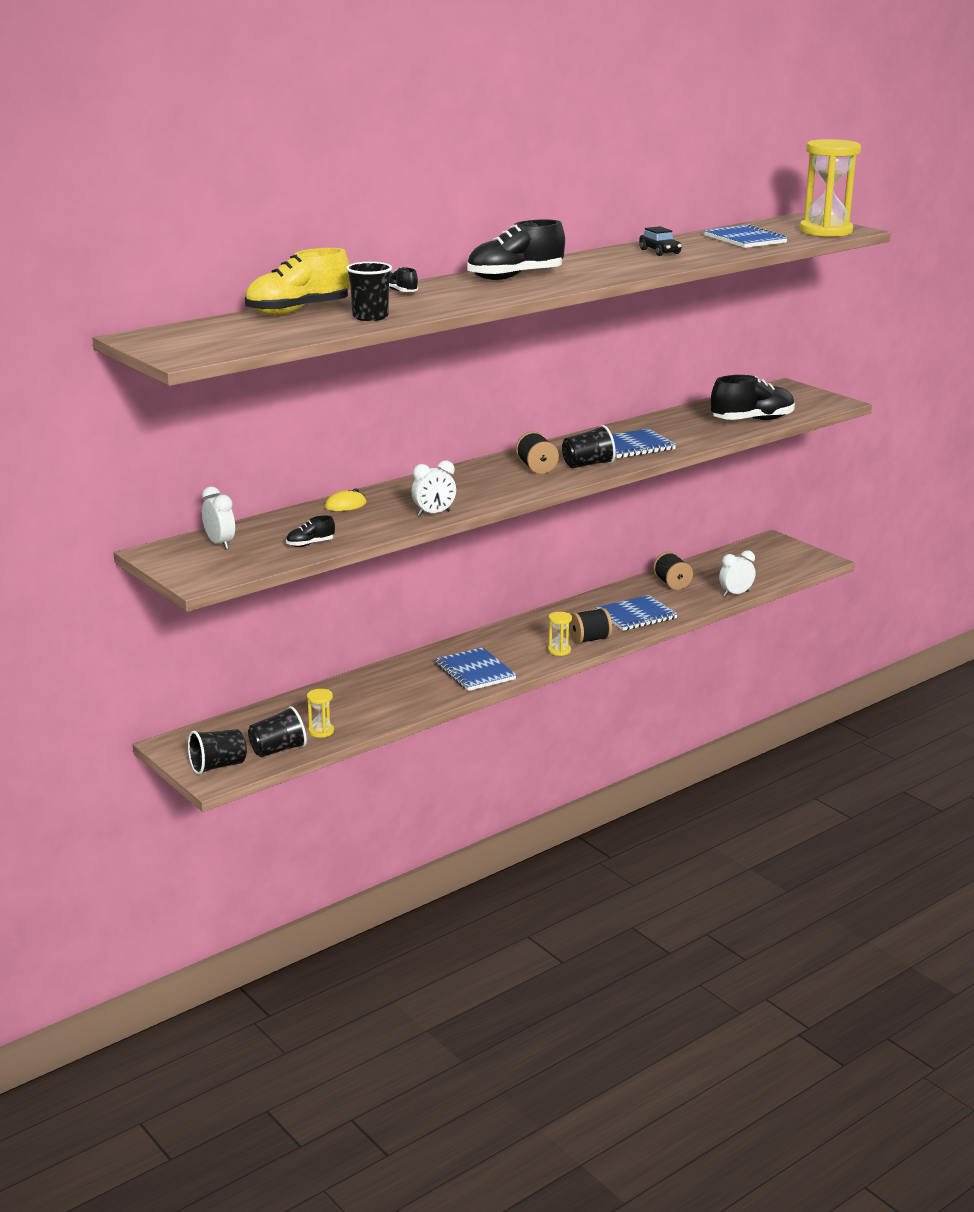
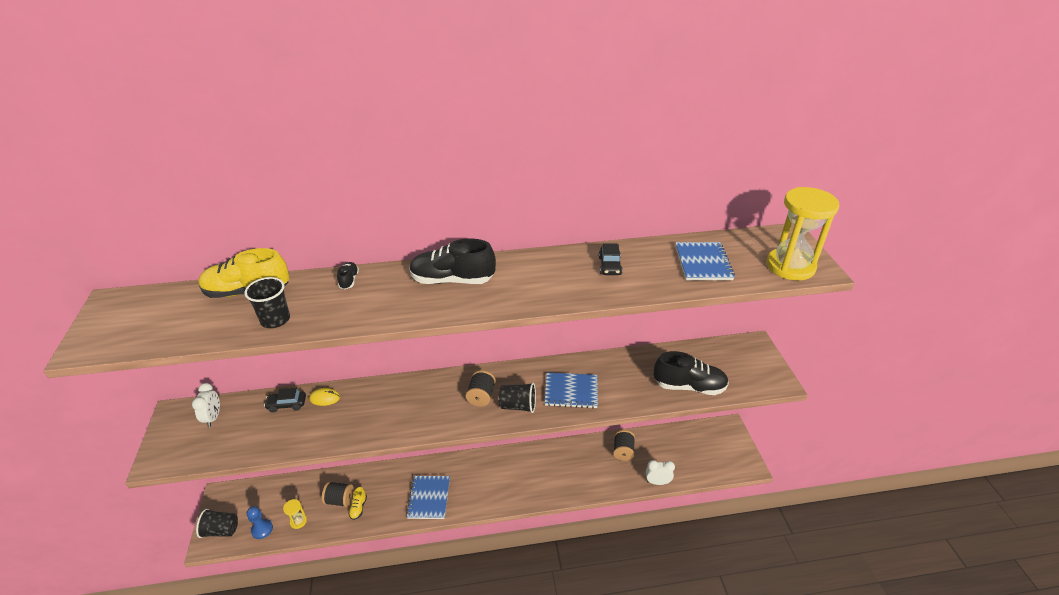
camera: 30 degrees right, 15 degrees up
(278, 750) = (262, 529): black cup -> blue pawn
(303, 518) = (287, 404): none -> black car
(310, 544) = (256, 442): black shoe -> none
(390, 701) = (358, 508): none -> yellow shoe
(434, 513) = (362, 433): white clock -> none
(559, 650) = (495, 498): yellow hourglass -> none
(589, 639) = (523, 494): black spool -> black spool (340, 500)
(636, 615) = (572, 479): blue notebook -> none

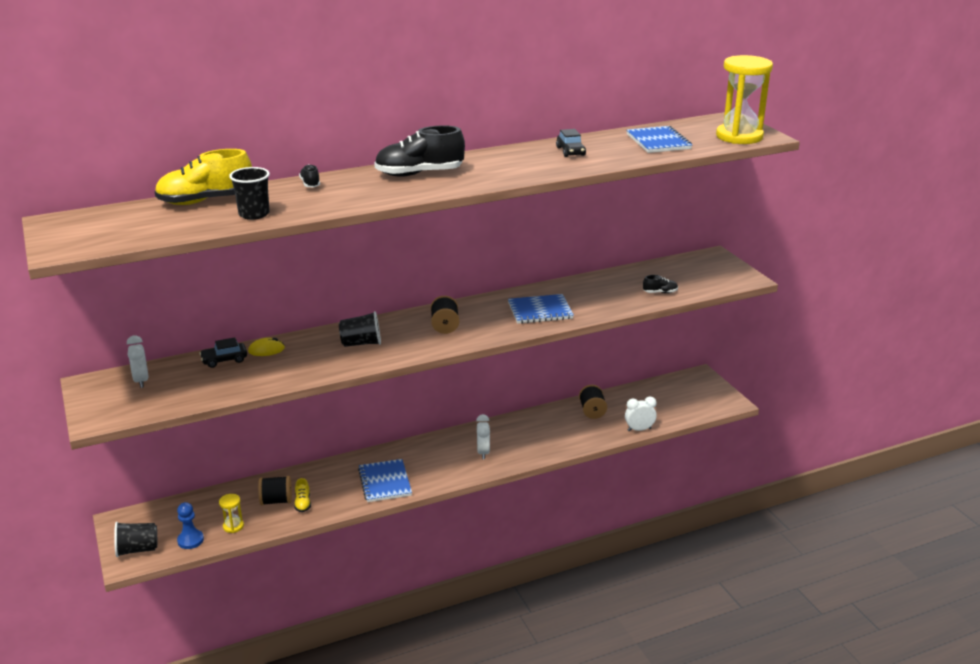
camera: 15 degrees left, 10 degrees down
(518, 406) = (488, 328): black cup -> black cup (361, 343)
(518, 481) = (483, 452): none -> white clock
(689, 386) = (660, 292): black shoe -> black shoe, size x0.46

